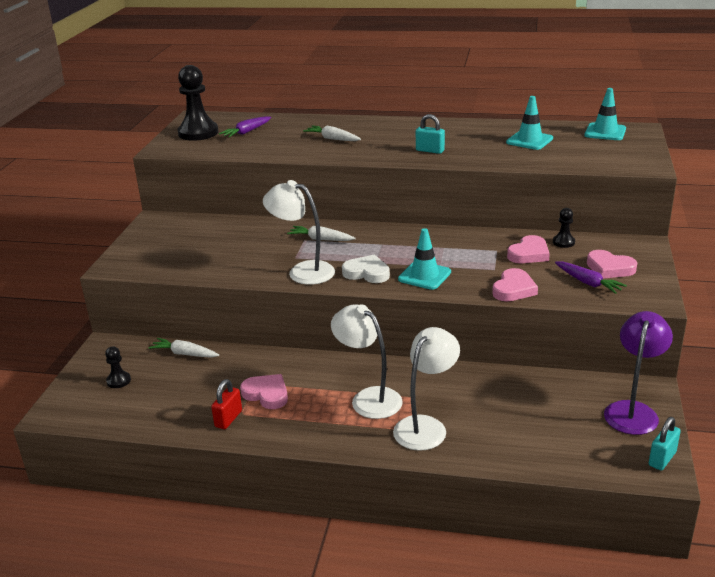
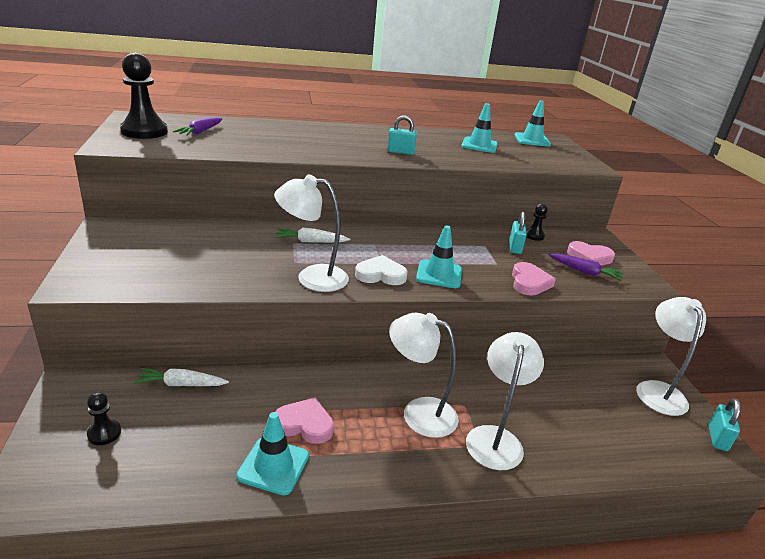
camera: 25 degrees left, 0 degrees up
(228, 419) = (273, 466): red padlock -> turquoise traffic cone
(332, 139) = (297, 140): white carrot -> none
(529, 254) = (515, 247): pink heart -> turquoise padlock
(633, 411) = (657, 390): purple lamp -> white lamp

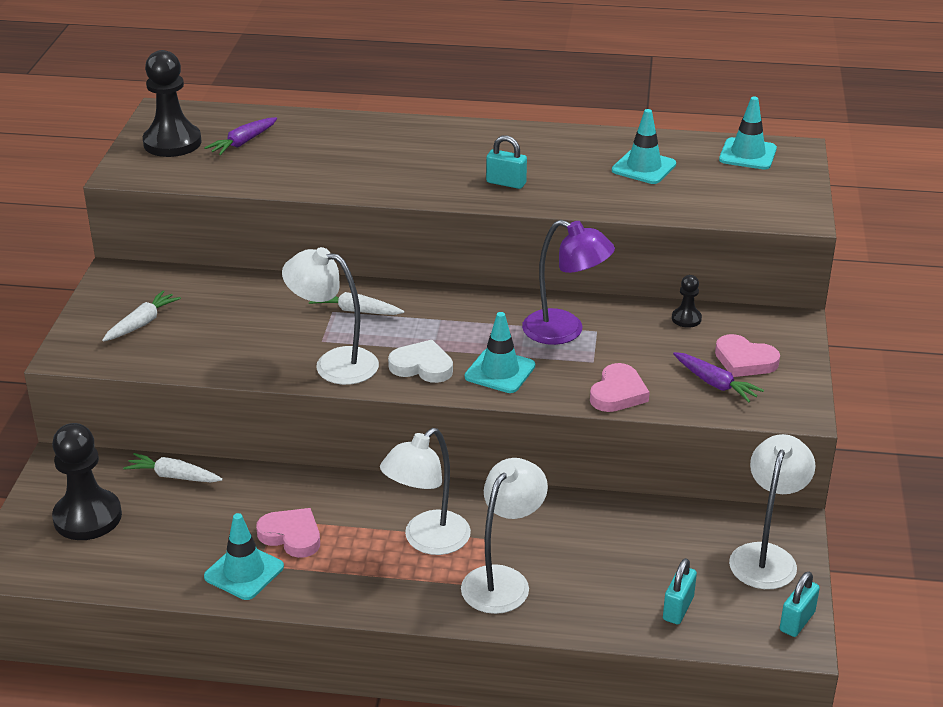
camera: 20 degrees right, 5 degrees up
(104, 433) = (87, 517): black pawn -> black pawn, size x2.09
(137, 259) = (142, 323): none -> white carrot
(419, 412) = (427, 541): white lamp -> white lamp turned 90 degrees counterclockwise
(465, 247) = (565, 331): none -> purple lamp
(515, 247) = (639, 337): turquoise padlock -> turquoise padlock (678, 608)

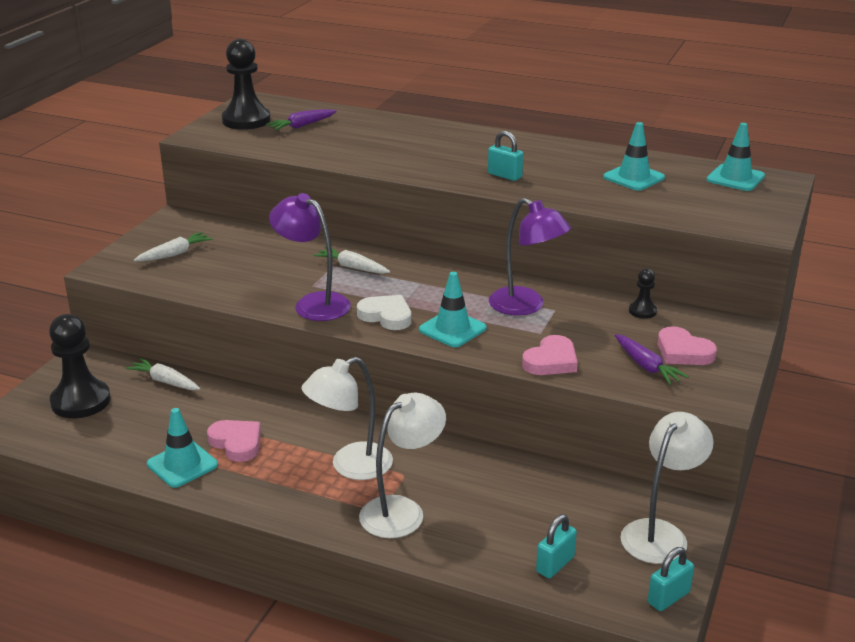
camera: 15 degrees right, 5 degrees down
(334, 363) = (313, 303): white lamp -> purple lamp

